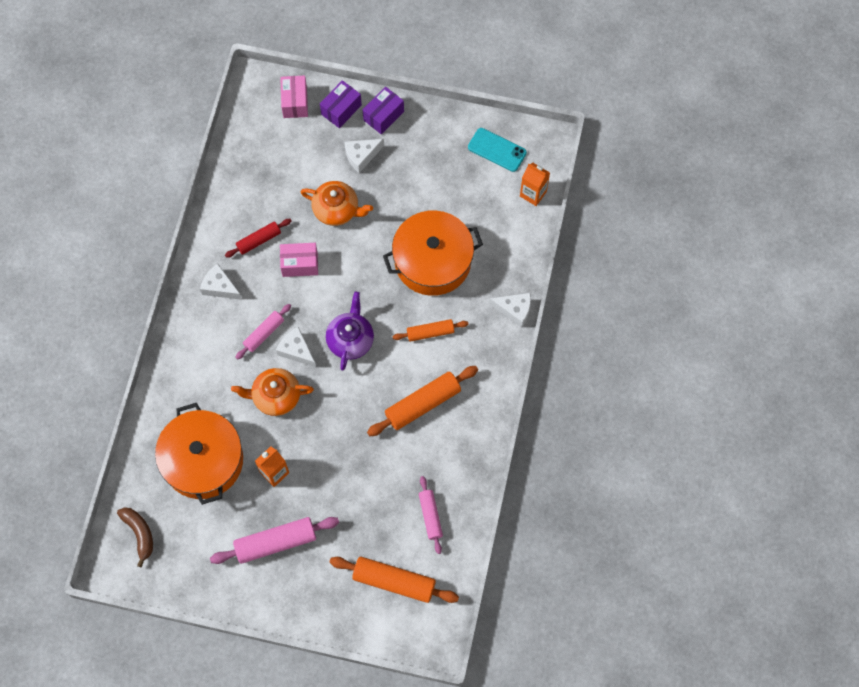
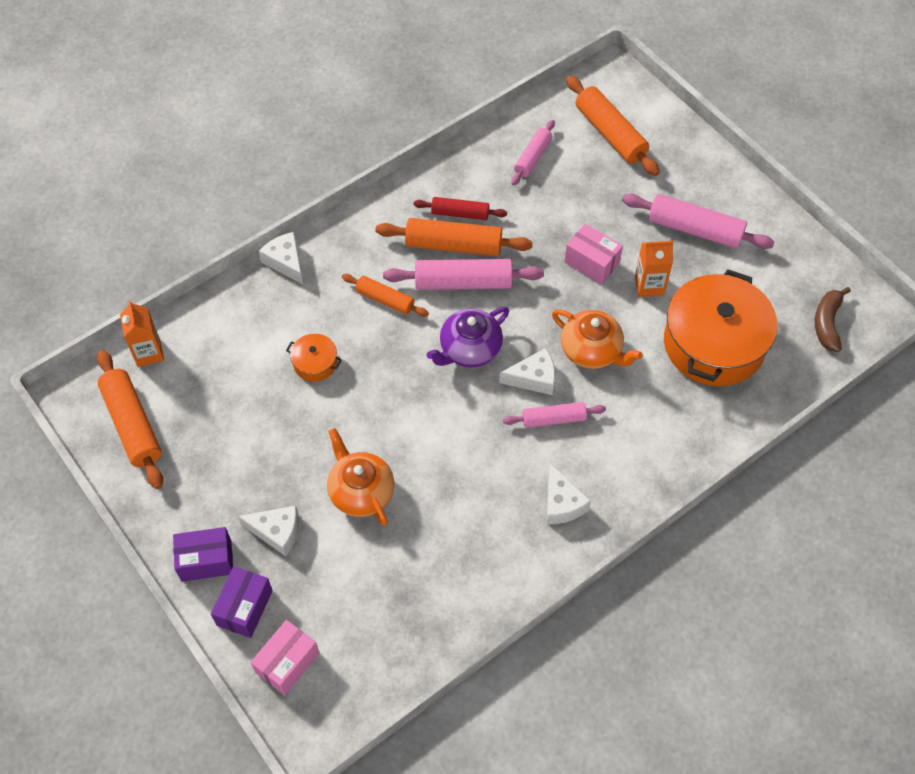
camera: 140 degrees left, 10 degrees down
(259, 240) = (476, 523): red rolling pin -> red rolling pin (460, 214)
(296, 350) = (533, 378): white cheese -> white cheese turned 90 degrees counterclockwise
(300, 264) = (453, 462): pink box -> pink box (591, 262)
(341, 110) = (244, 608): purple box -> purple box turned 60 degrees counterclockwise
(393, 382) = (463, 282): none -> pink rolling pin
(432, 261) = (315, 363): orange pot -> orange pot, size x0.43
(497, 150) = (132, 425): turquoise phone -> orange rolling pin

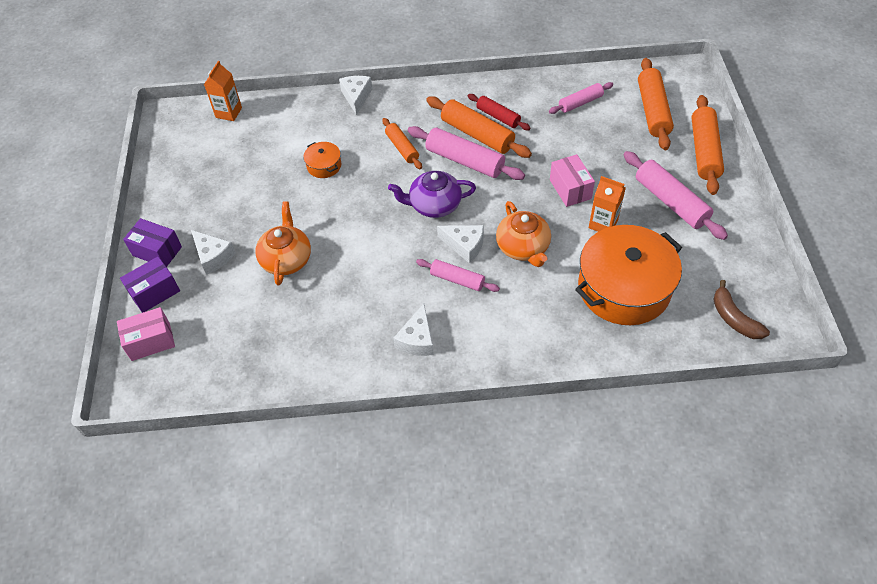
camera: 35 degrees right, 5 degrees down
(132, 425) = (184, 149): orange rolling pin -> orange rolling pin (704, 151)
(827, 323) = (734, 318): brown banana -> brown banana turned 75 degrees counterclockwise

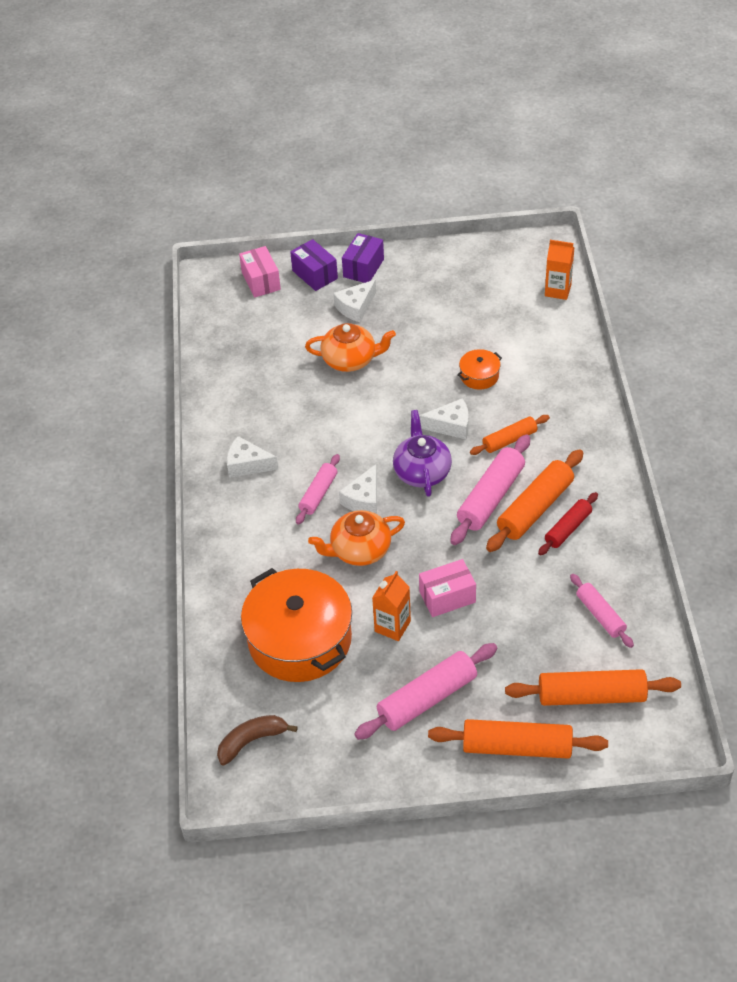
camera: 90 degrees right, 5 degrees down
(356, 97) = (592, 394): white cheese -> white cheese (450, 425)

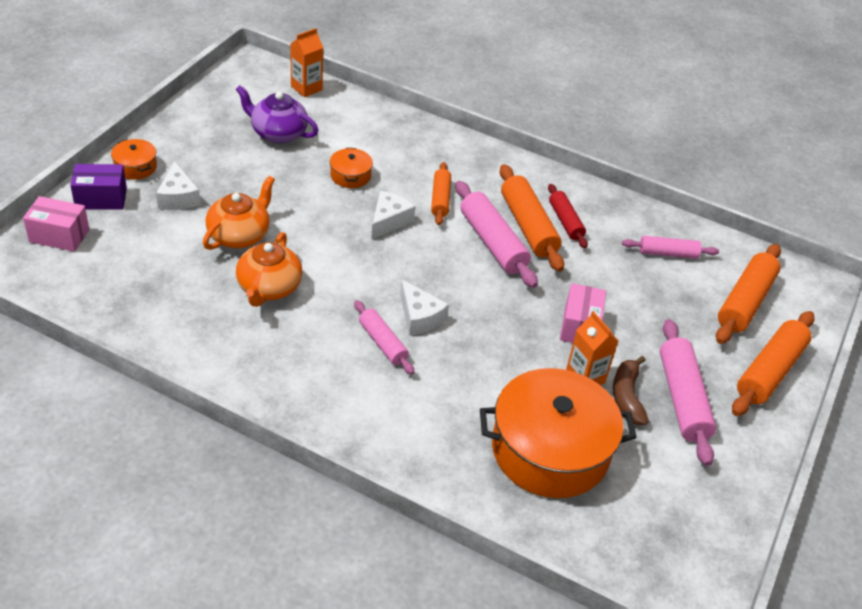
camera: 65 degrees left, 5 degrees down
(247, 464) = (292, 372): white cheese -> none
(251, 741) = (648, 553): brown banana -> brown banana (627, 397)
(359, 550) = (477, 352): orange teapot -> orange teapot (269, 288)
(363, 268) = (135, 167): purple box -> orange pot
(422, 471) = (423, 265): purple teapot -> purple teapot (278, 133)

